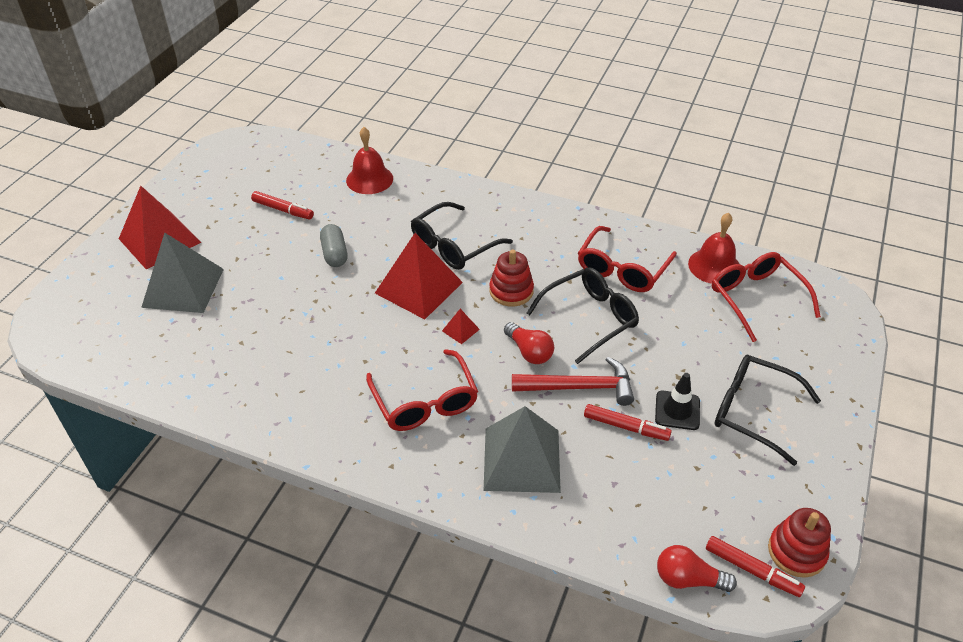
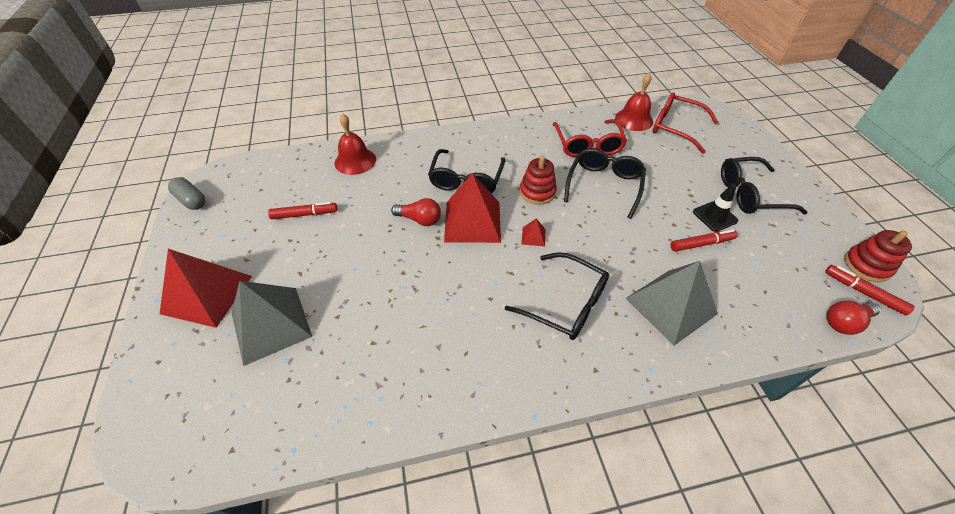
camera: 35 degrees left, 5 degrees up
(335, 254) = (382, 228): grey capsule -> grey capsule (191, 200)
(425, 402) = (566, 304): red glasses -> black glasses
(529, 352) = (593, 227): red light bulb -> red light bulb (420, 219)
(579, 387) = (648, 233): red hammer -> none
(752, 570) = (863, 292): red marker -> red marker turned 135 degrees counterclockwise

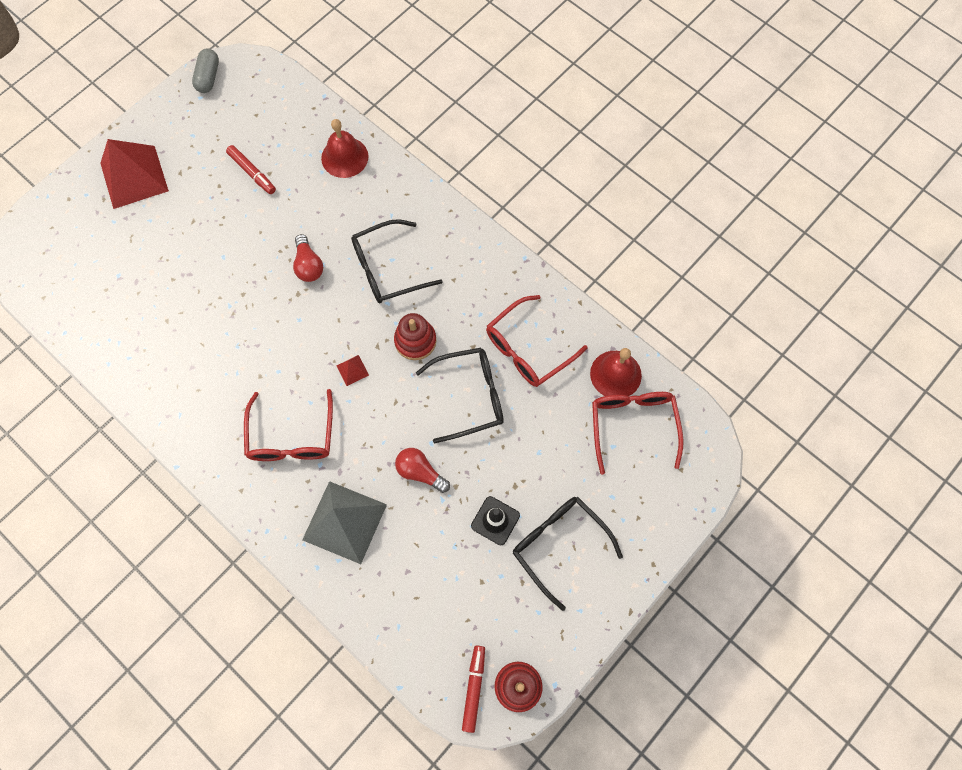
camera: 55 degrees right, 20 degrees up
(271, 324) = (138, 241): grey pyramid -> none
(472, 221) = (336, 309): red pyramid -> none
(566, 304) = (291, 437): black glasses -> red glasses
(701, 244) = (444, 521): red marker -> none
(844, 322) = (421, 677): red light bulb -> red light bulb (420, 472)

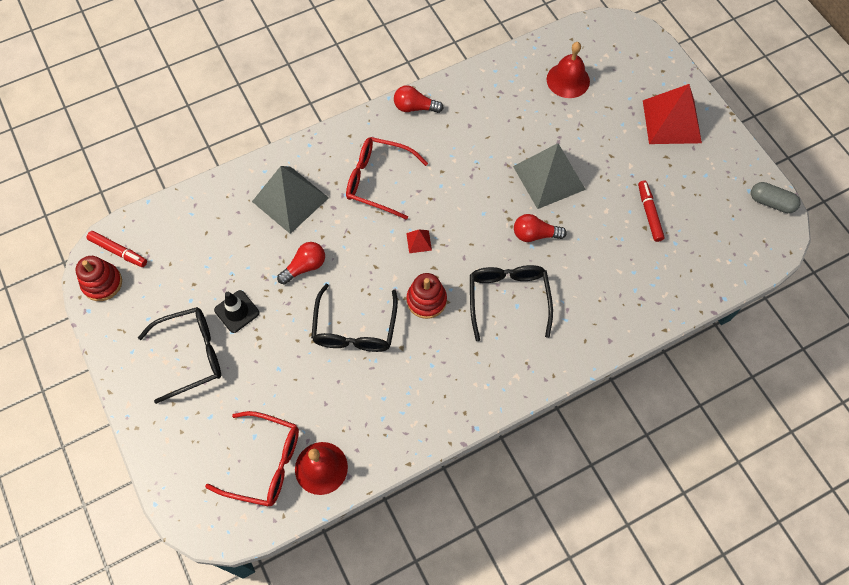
camera: 110 degrees right, 5 degrees down
(182, 432) = (415, 107): none -> red light bulb
(237, 270) = (549, 177): none -> grey pyramid
(252, 173) = (649, 213): red marker -> red marker turned 105 degrees clockwise
(344, 157) = (644, 297): red bell -> red bell (568, 80)
(528, 349) = (379, 395): red glasses -> none

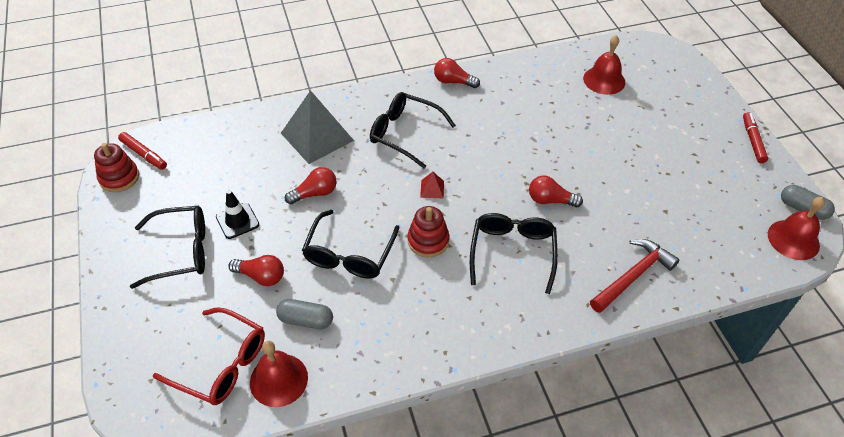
camera: 10 degrees right, 15 degrees down
(276, 367) = (261, 276): none -> red light bulb
(330, 405) = (306, 320): none -> grey capsule
(378, 181) = (404, 133): red glasses -> black glasses
(549, 177) = (573, 155): grey pyramid -> none
(622, 304) = (633, 276): none -> red hammer
(649, 213) = (671, 199): red marker -> red marker (752, 141)
(672, 121) = (703, 126): red pyramid -> none
(764, 238) = (793, 239): none -> red bell

